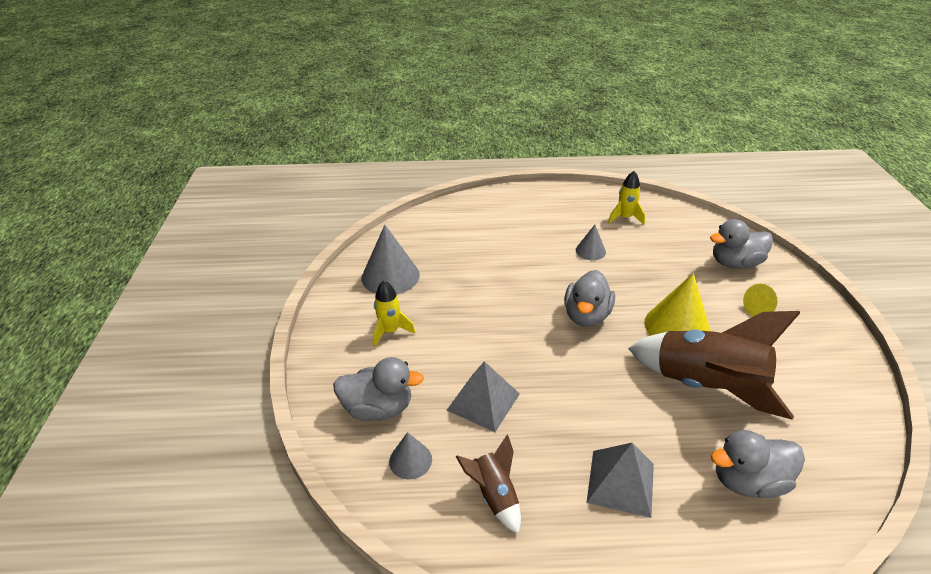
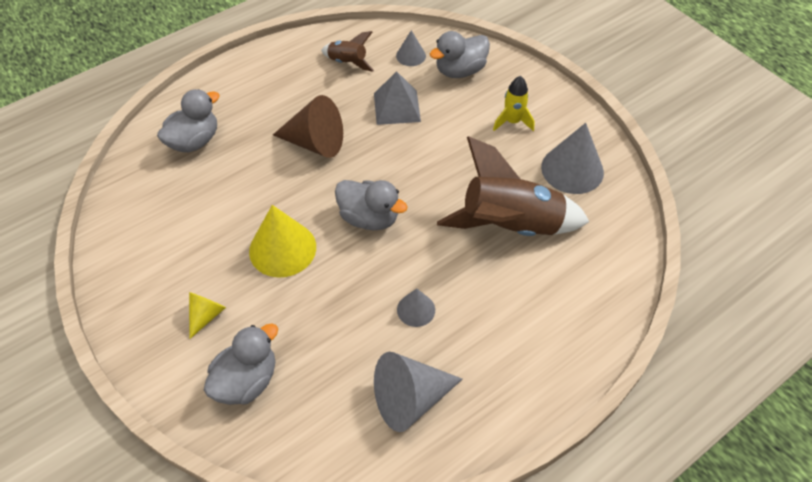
camera: 145 degrees right, 15 degrees up
(586, 316) = (369, 218): grey duck -> grey duck turned 135 degrees clockwise
(598, 406) = (315, 143): none -> brown cone
(620, 483) = (276, 103): grey pyramid -> none
(625, 218) = (410, 399): yellow rocket -> grey cone
(706, 386) = (239, 198): brown rocket -> brown rocket (510, 226)

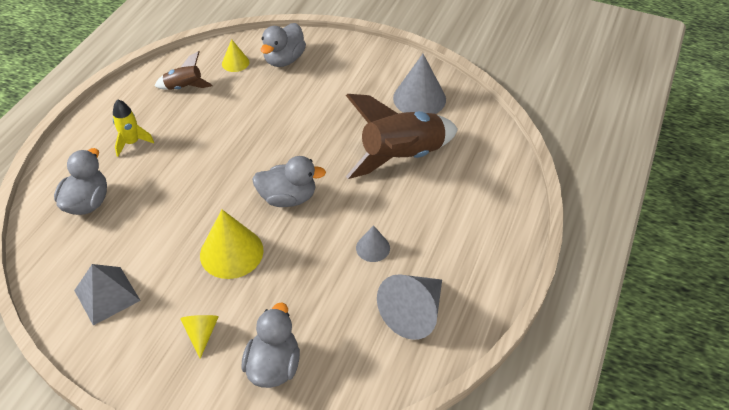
camera: 30 degrees left, 5 degrees down
(315, 143) = (201, 160): brown cone -> none
(397, 107) = (251, 106): grey pyramid -> grey pyramid (107, 295)
(411, 56) = (235, 63): grey cone -> yellow cone
(512, 122) = (351, 82): yellow rocket -> yellow rocket (132, 142)

